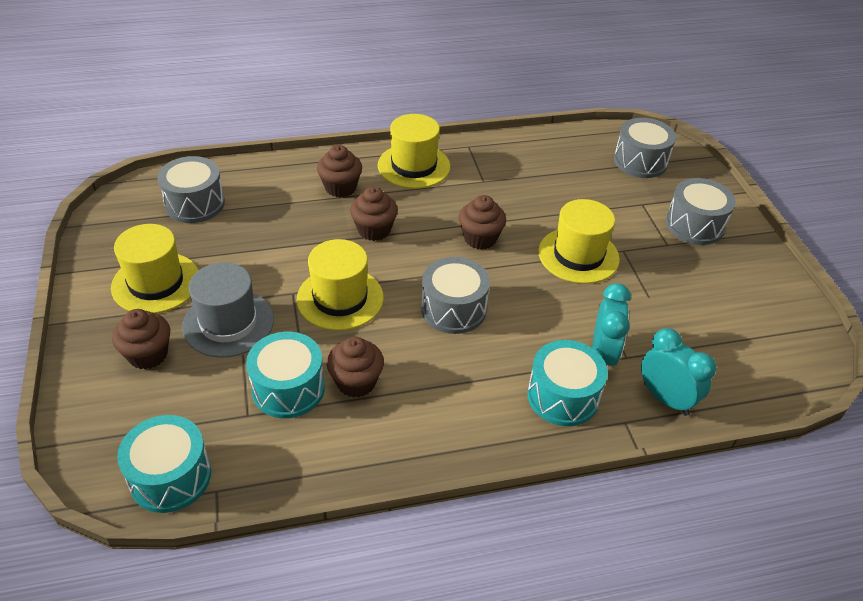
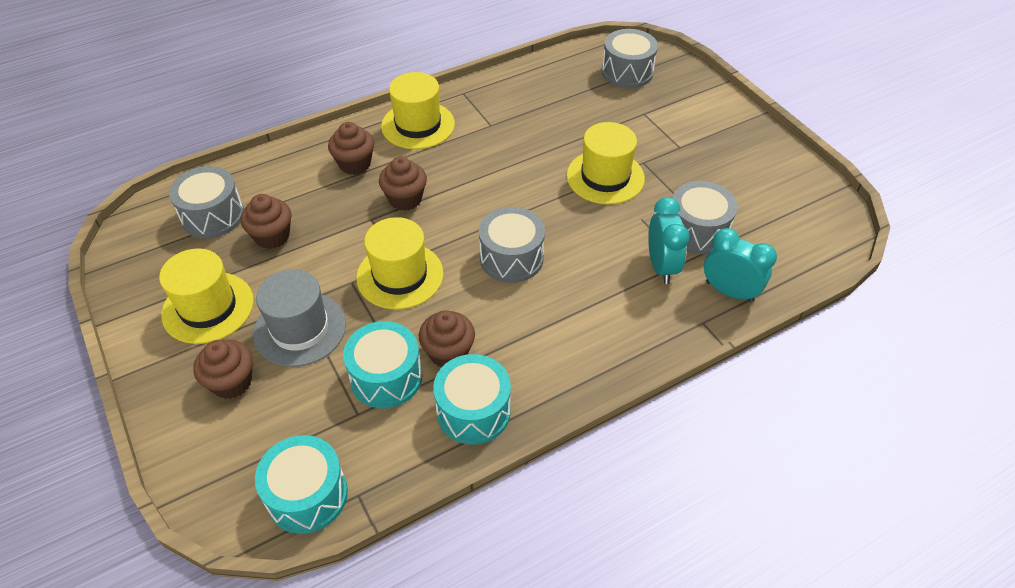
camera: 15 degrees left, 5 degrees up
(480, 238) = (509, 183): brown cupcake -> brown cupcake (272, 236)
(563, 396) = (641, 314): turquoise drum -> turquoise drum (473, 411)
(694, 225) = (696, 123): grey drum -> grey drum (697, 231)

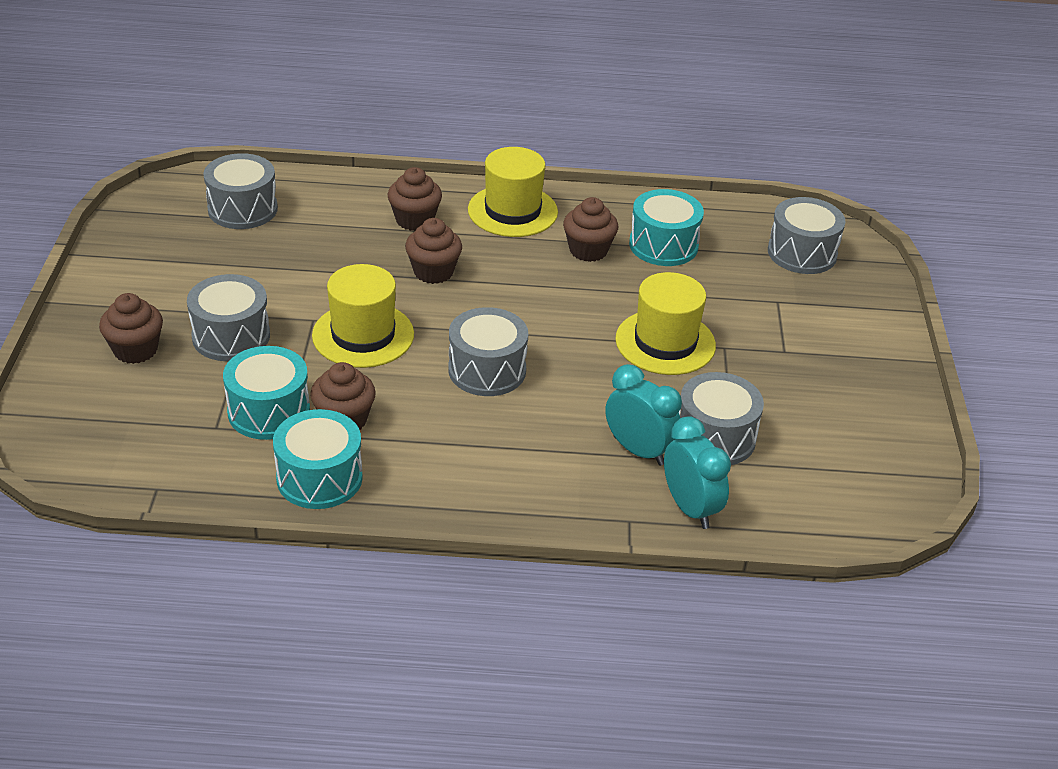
camera: 30 degrees right, 10 degrees down
(208, 307) = (170, 282): yellow hat -> none
(272, 236) = (278, 249): brown cupcake -> brown cupcake (588, 250)
(300, 329) = (231, 336): grey hat -> grey drum
(307, 495) = (116, 466): turquoise drum -> turquoise drum (663, 245)
(661, 266) = (638, 450): turquoise clock -> turquoise clock turned 75 degrees counterclockwise

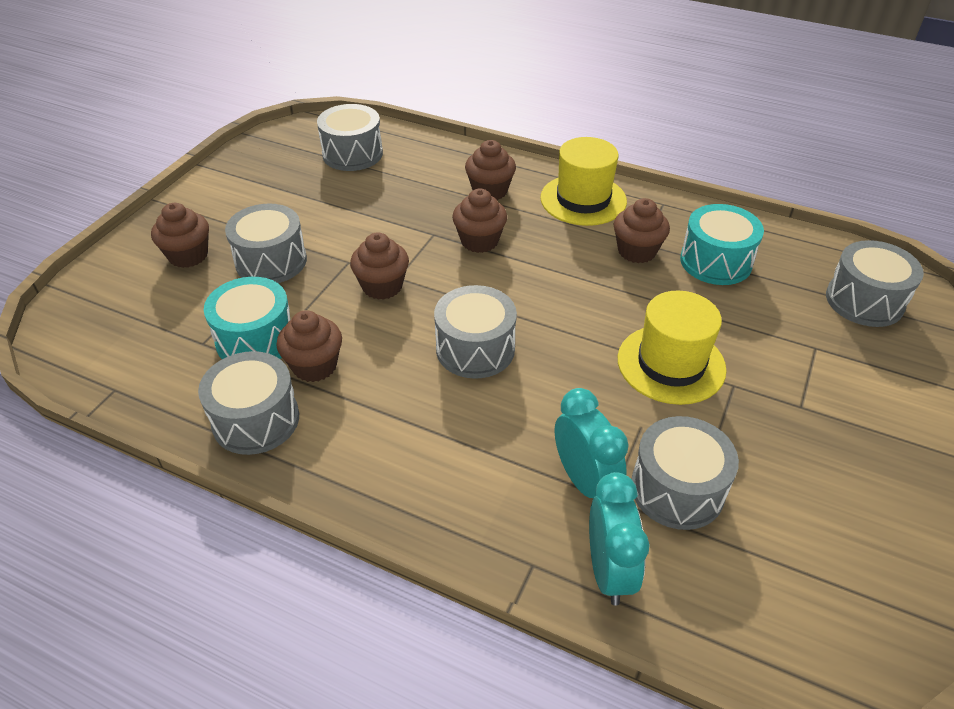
camera: 25 degrees right, 5 degrees up
(319, 478) = (256, 420): turquoise drum -> grey drum
(363, 335) = (382, 286): yellow hat -> brown cupcake

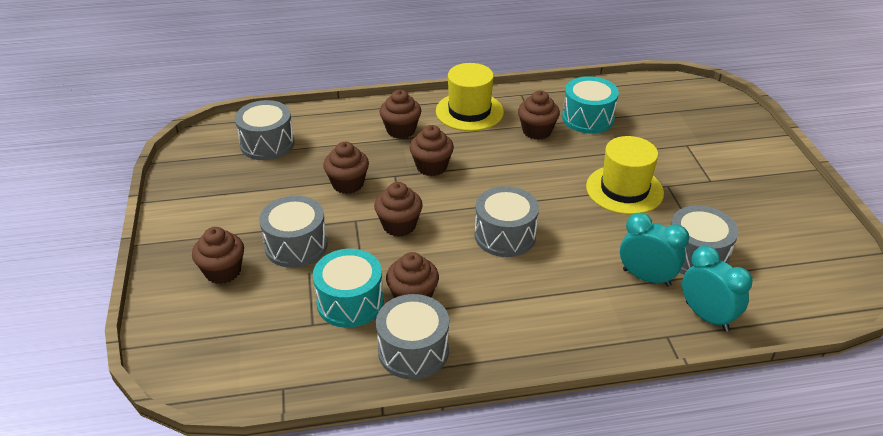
camera: 35 degrees left, 5 degrees down
(380, 223) = (348, 184): none -> brown cupcake
(864, 301) = (685, 107): grey drum -> none

